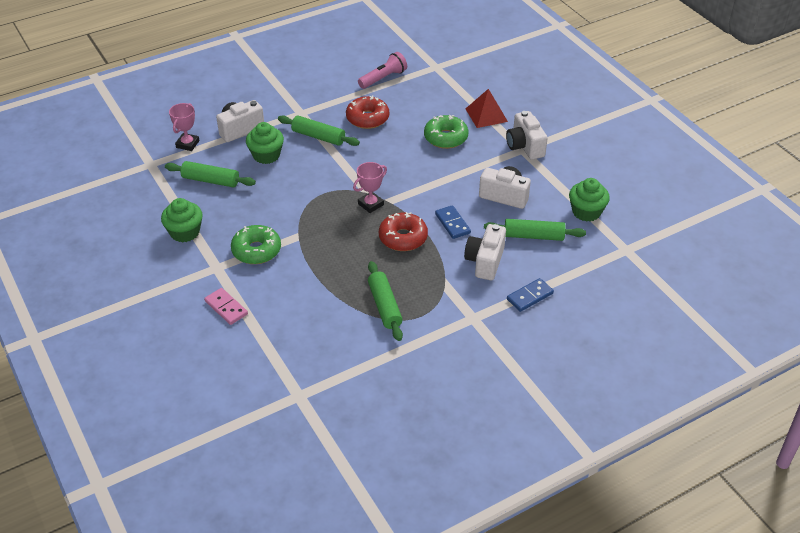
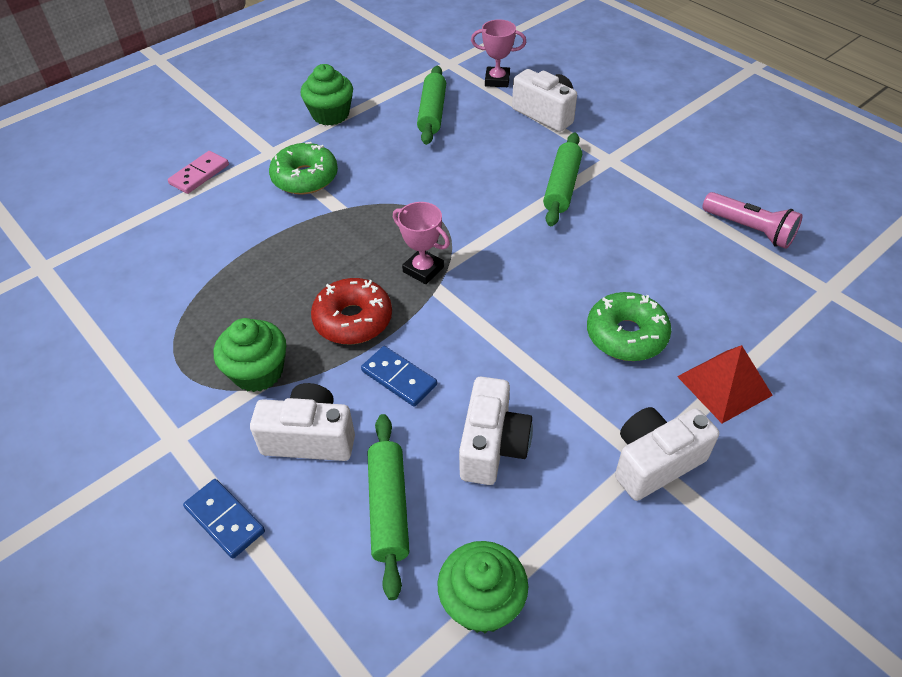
camera: 80 degrees right, 5 degrees up
(266, 155) = (500, 147): green cupcake -> green cupcake (258, 372)
(367, 118) = (631, 230): red donut -> none
(384, 306) = (201, 323): green rolling pin -> none
(452, 223) = (399, 378): blue domino -> blue domino turned 75 degrees clockwise

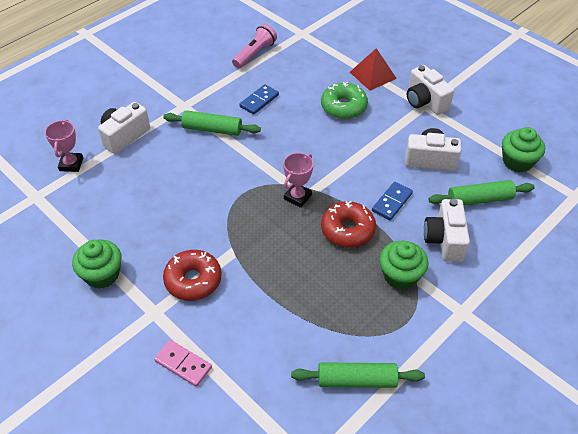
camera: 95 degrees left, 0 degrees up
(224, 520) = (509, 272): blue domino -> blue domino (259, 101)
(305, 178) = (193, 280): green donut -> red donut
(432, 113) = (111, 203): green rolling pin -> green rolling pin (356, 380)

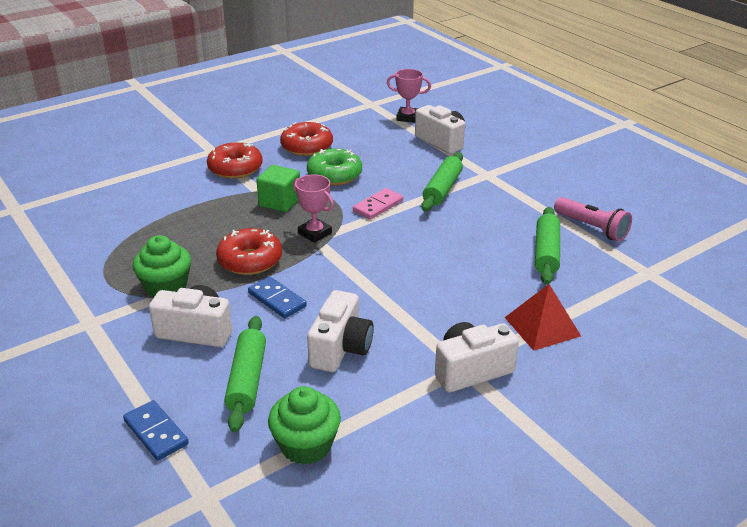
camera: 100 degrees right, 15 degrees down
(102, 274) = (266, 130): green cupcake -> none
(140, 231) = (307, 147): none -> red donut
(183, 364) = (152, 160): pink domino -> pink domino (378, 206)
(252, 230) = (280, 202): none -> green cube
(259, 101) = (490, 223): blue domino -> blue domino (156, 432)
(343, 107) = (469, 288): green donut -> green donut (334, 175)
(356, 380) = (69, 240): green rolling pin -> green rolling pin (546, 253)

